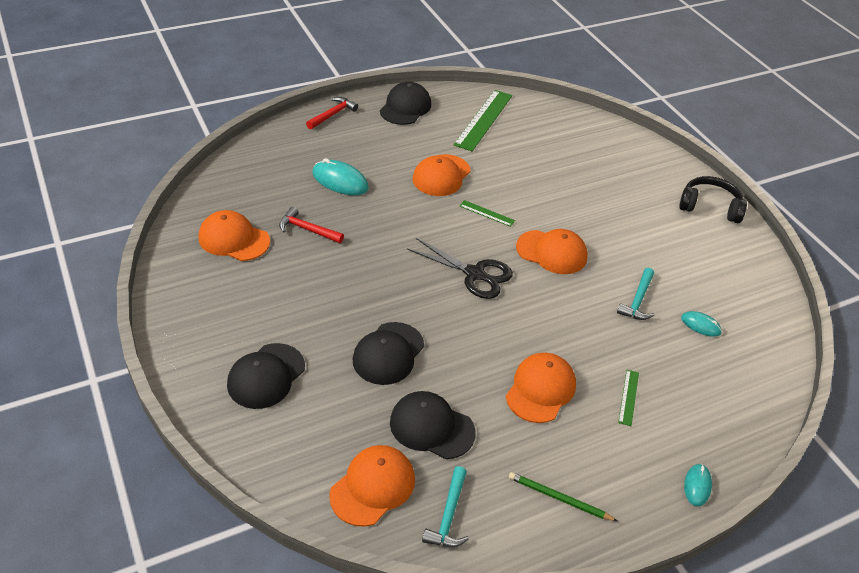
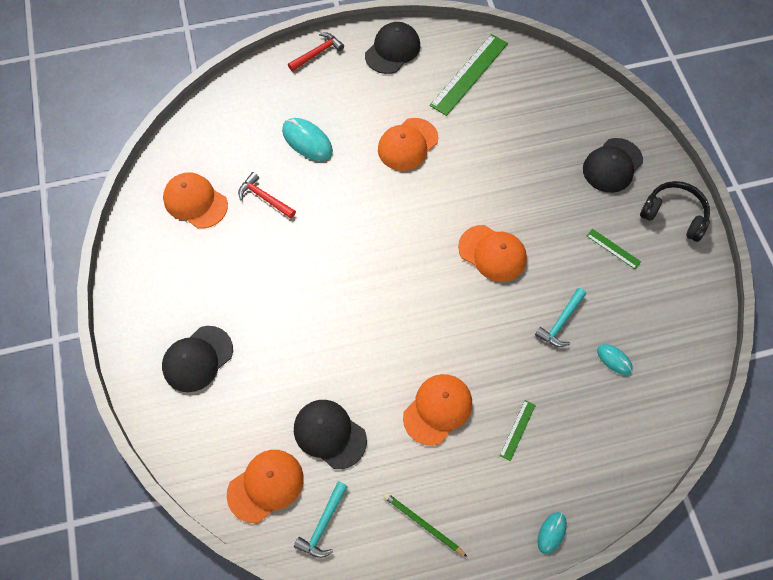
camera: 15 degrees right, 20 degrees up
(388, 353) = (309, 350): black cap -> black cap (612, 165)
(475, 274) = (410, 270): black scissors -> none
(487, 213) = (441, 197): green ruler -> green ruler (613, 249)

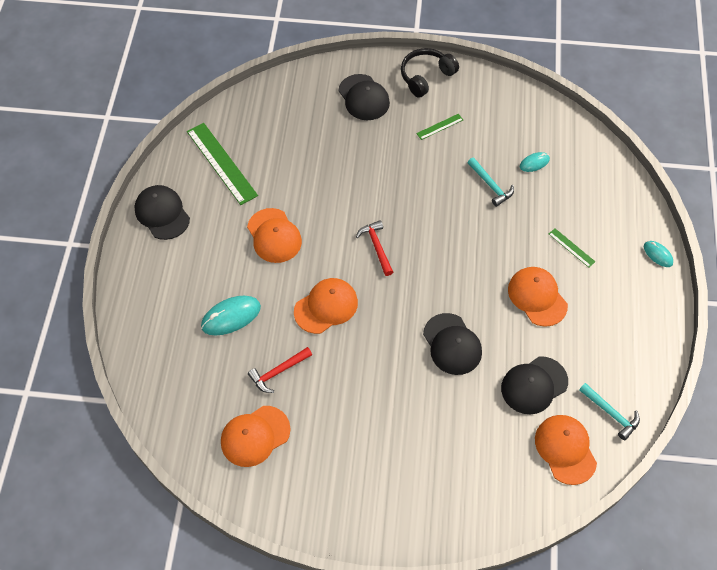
camera: 70 degrees left, 5 degrees down
(197, 359) = (427, 476): black cap -> black cap (452, 344)
(317, 53) = (131, 277): red hammer -> red hammer (376, 247)
(423, 524) = (629, 339): green pencil -> none
(492, 253) = (411, 210): orange cap -> orange cap (326, 307)

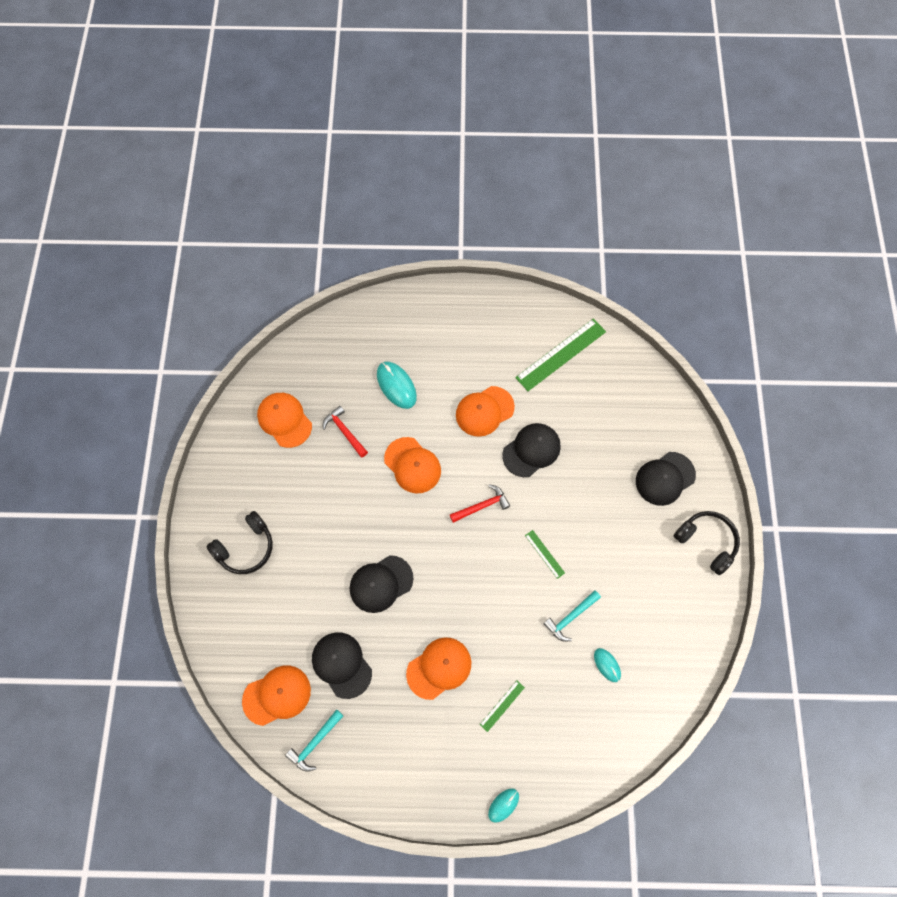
camera: 85 degrees right, 10 degrees up
(162, 213) = (498, 313): black cap -> black cap (531, 450)
(404, 480) = (246, 547): none -> black headphones
(440, 126) = (639, 560): green ruler -> green ruler (544, 554)

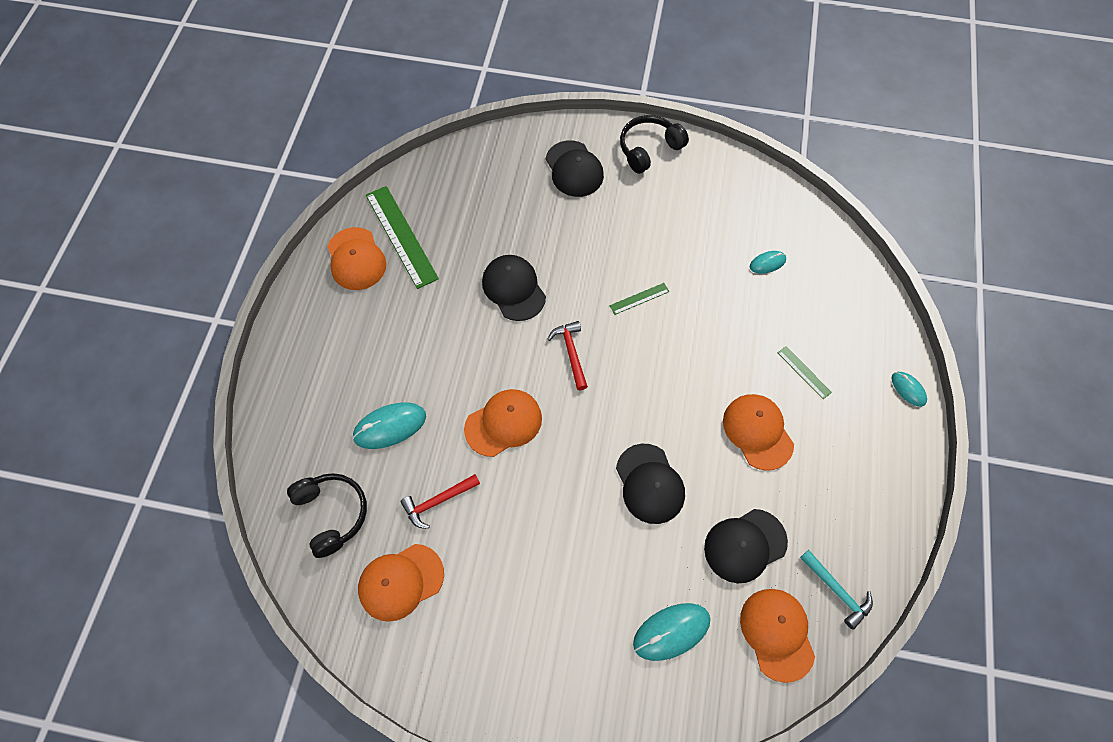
camera: 80 degrees left, 5 degrees down
(246, 547) = (575, 657): black headphones -> black headphones (332, 514)
(270, 614) = (671, 631): none -> turquoise mouse
(484, 411) = (452, 329): orange cap -> orange cap (356, 259)
(570, 617) = (713, 287): turquoise hammer -> none

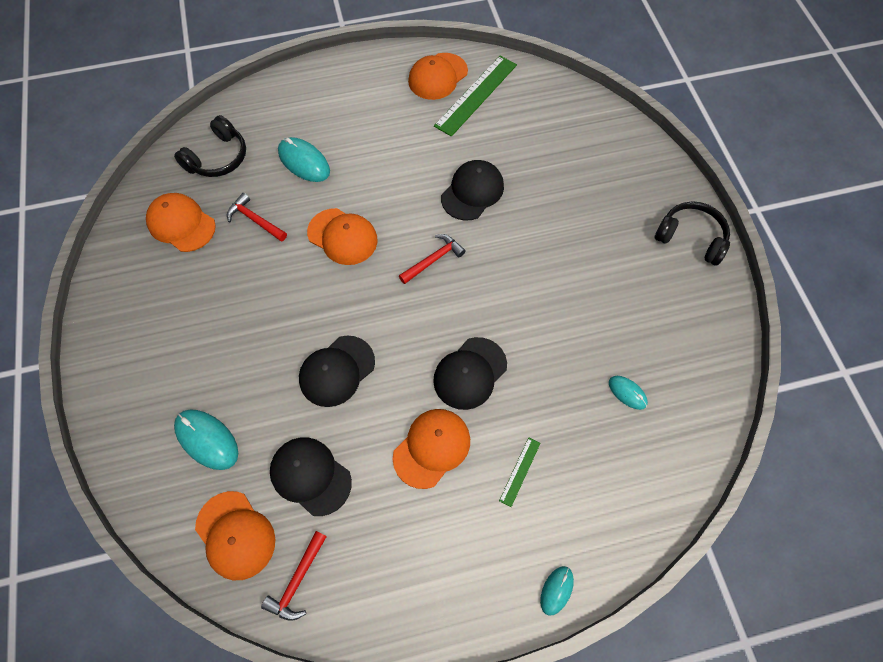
camera: 65 degrees right, 0 degrees up
(574, 169) = (625, 187): black cap -> black cap (470, 373)
(639, 298) = (519, 292): green ruler -> none
(777, 634) = (235, 535): orange cap -> orange cap turned 90 degrees clockwise
(837, 591) = (297, 580): turquoise hammer -> red hammer

